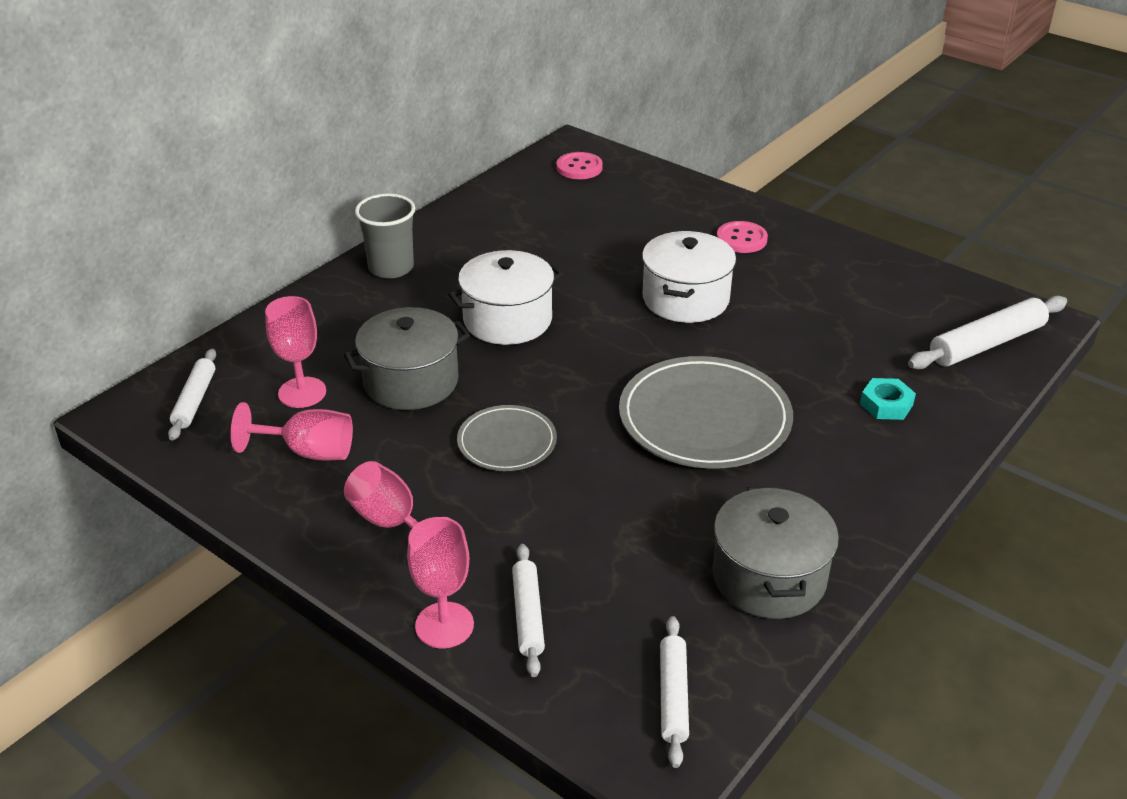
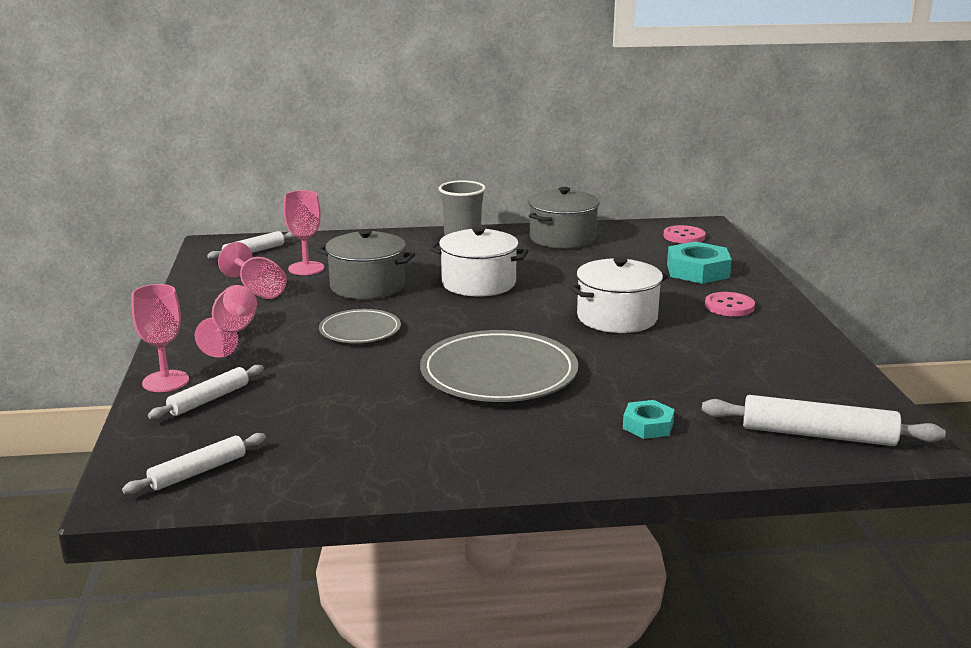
camera: 45 degrees right, 15 degrees down
(656, 208) = (697, 271): none -> turquoise nut
(769, 577) = (367, 458): grey pot -> grey pot (562, 238)

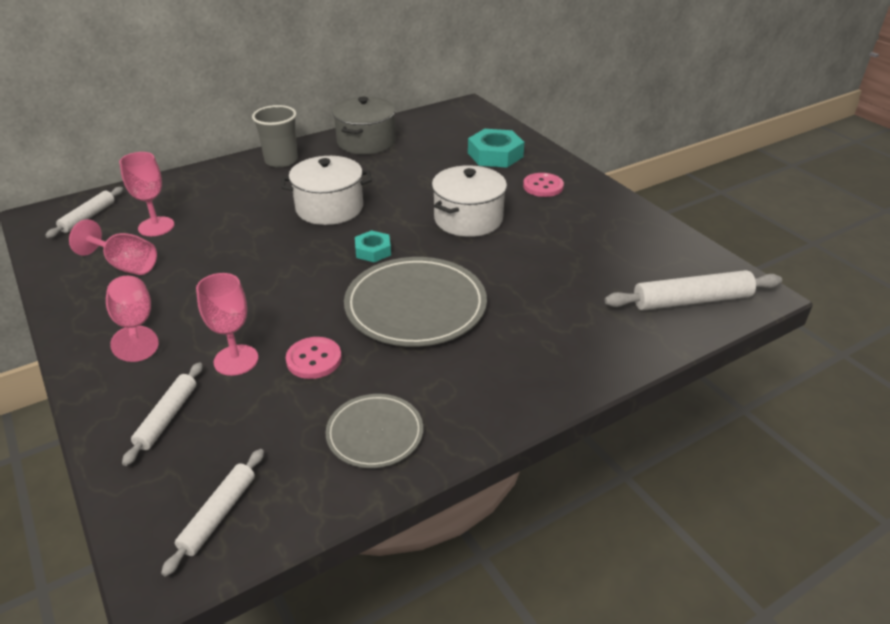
camera: 25 degrees left, 15 degrees up
(165, 381) = (105, 408): pink goblet -> pink goblet (236, 360)
(360, 330) = (259, 289): grey plate -> grey plate (375, 433)
(367, 286) = (231, 234): grey pot -> none
(648, 425) = (570, 329): turquoise nut -> turquoise nut (373, 251)
(684, 236) = (460, 121): pink button -> pink button (314, 359)

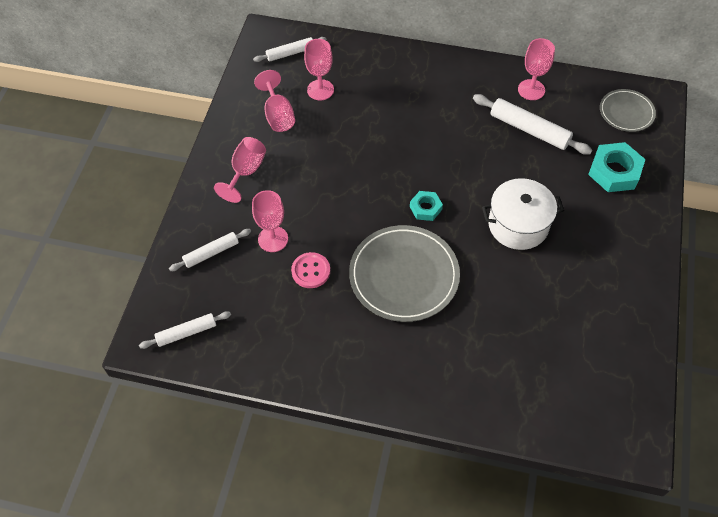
camera: 45 degrees right, 20 degrees up
(281, 161) = (451, 72): grey cup -> none
(329, 208) = (437, 146): white pot -> none
(366, 142) = (531, 90): grey pot -> pink goblet
(375, 433) = (294, 347): grey plate -> grey plate (626, 112)
(543, 186) = (611, 232): pink button -> none
(691, 301) = (583, 415): white rolling pin -> white rolling pin (529, 130)

